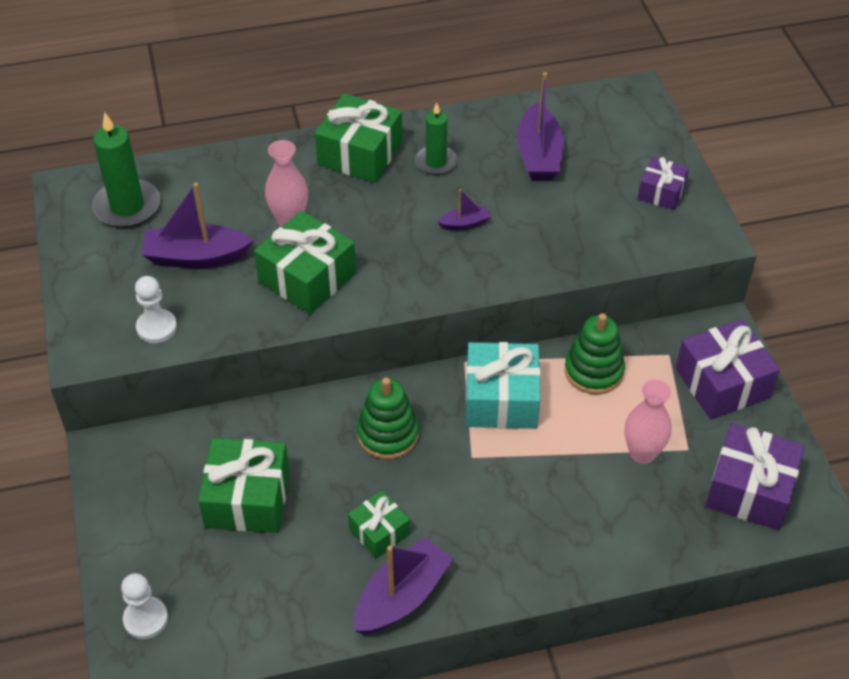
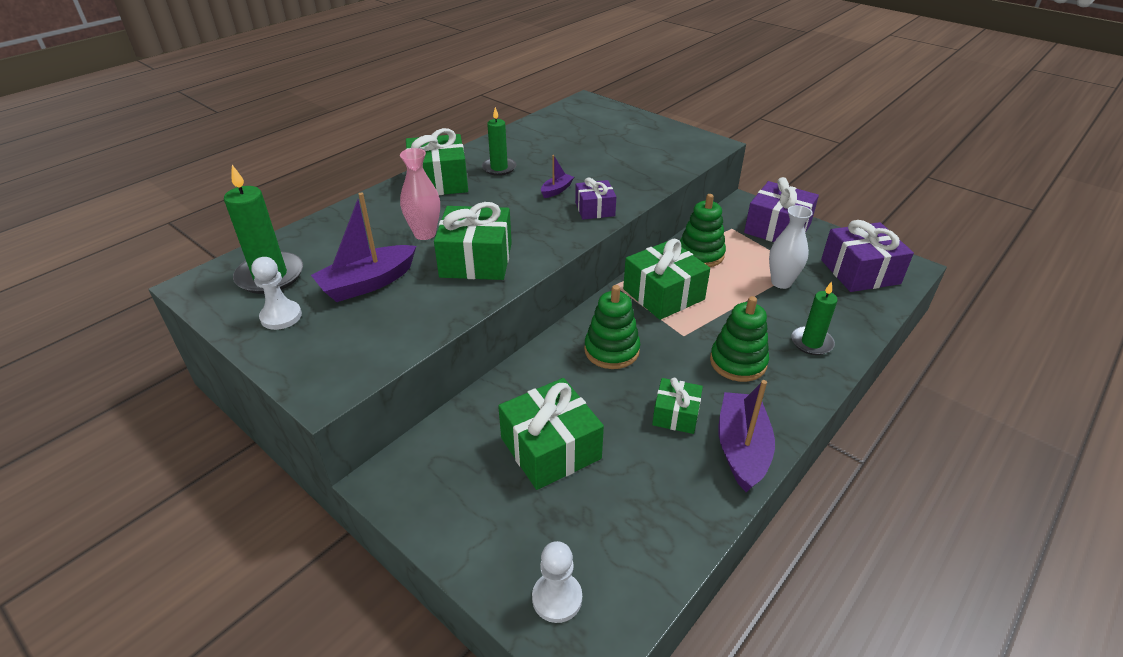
camera: 35 degrees left, 10 degrees down
(156, 327) = (379, 342): white pawn -> white pawn (281, 316)
(492, 515) = (738, 362): none -> green stacking toy
(501, 399) = (663, 294): turquoise gift -> green gift
(539, 155) = (563, 143): purple boat -> none
(590, 538) = (811, 343): none -> green candle
(642, 453) = (781, 282): pink vase -> white vase
(661, 192) = (658, 135): purple gift -> purple gift (595, 209)

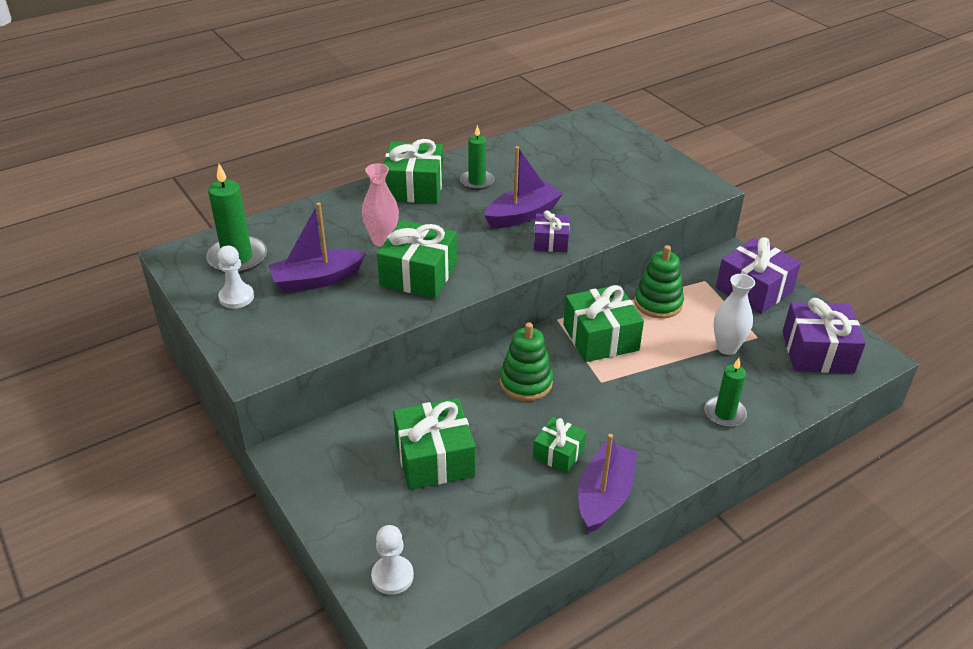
camera: 15 degrees right, 0 degrees up
(556, 190) = (522, 215): purple boat -> purple boat, size x2.00
(738, 362) = (641, 418): green stacking toy -> none

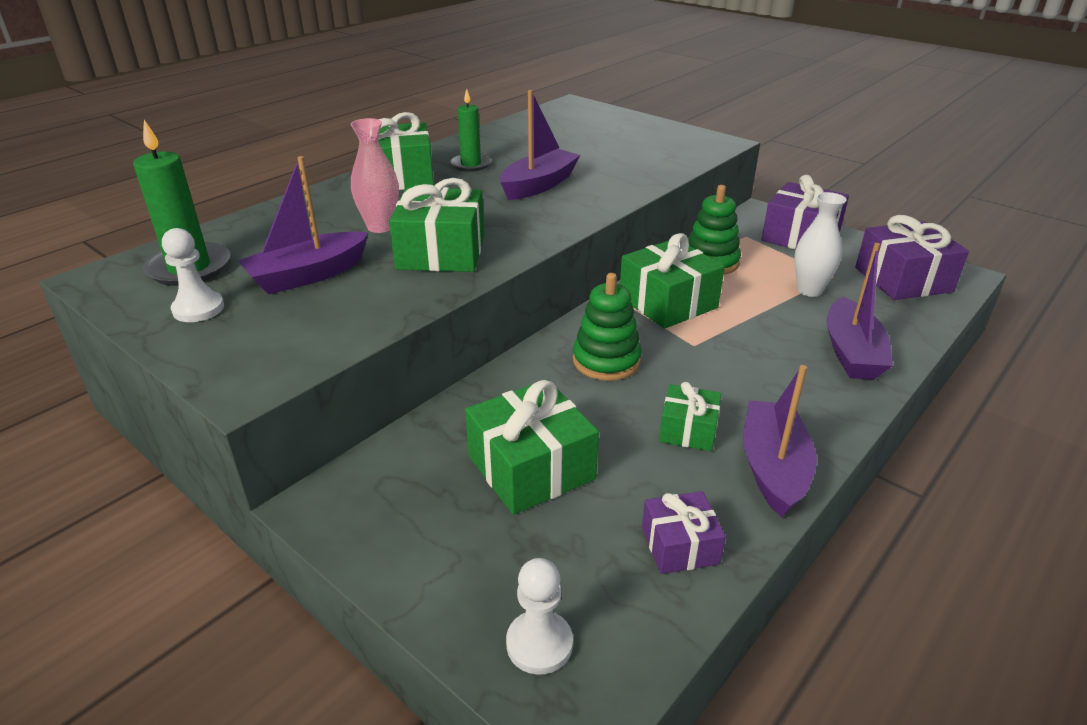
camera: 15 degrees left, 5 degrees down
(551, 242) = (584, 203): purple gift -> purple gift (679, 545)
(724, 414) = (851, 353): green candle -> purple boat

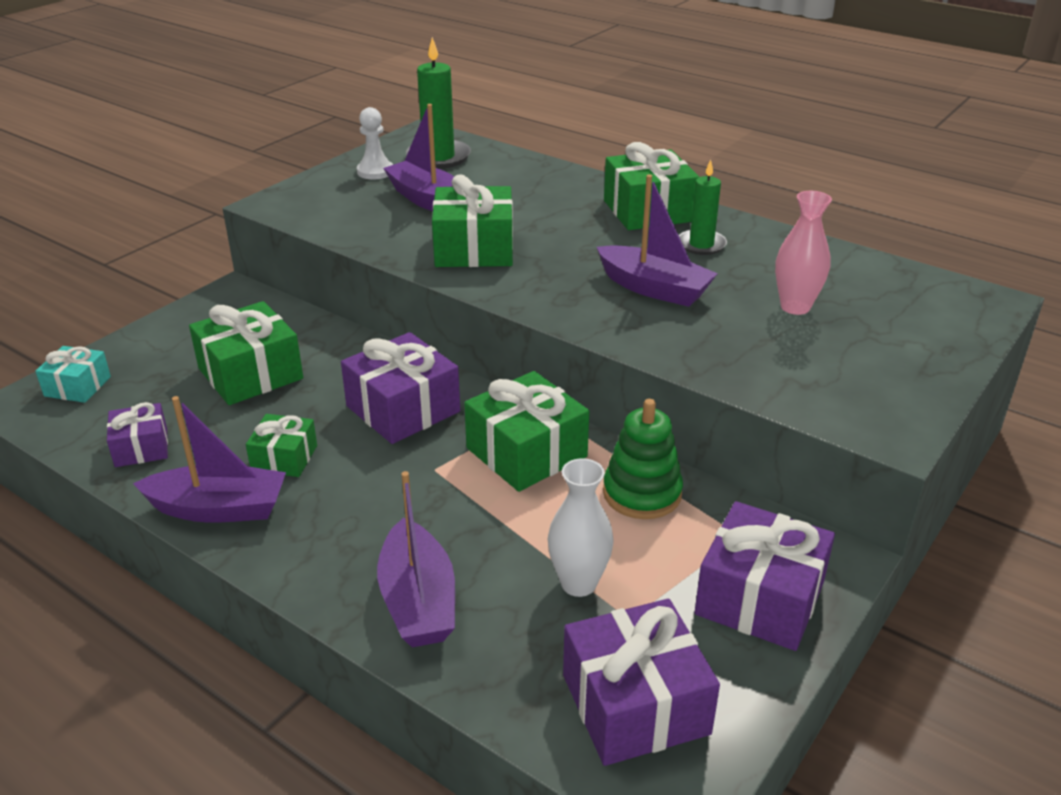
camera: 85 degrees right, 0 degrees up
(380, 227) = (524, 216): pink vase -> pink vase (795, 307)
(539, 644) = (78, 386): white pawn -> turquoise gift
(606, 361) = (403, 409): green stacking toy -> purple gift
(851, 353) = (418, 601): purple boat -> purple boat turned 105 degrees counterclockwise

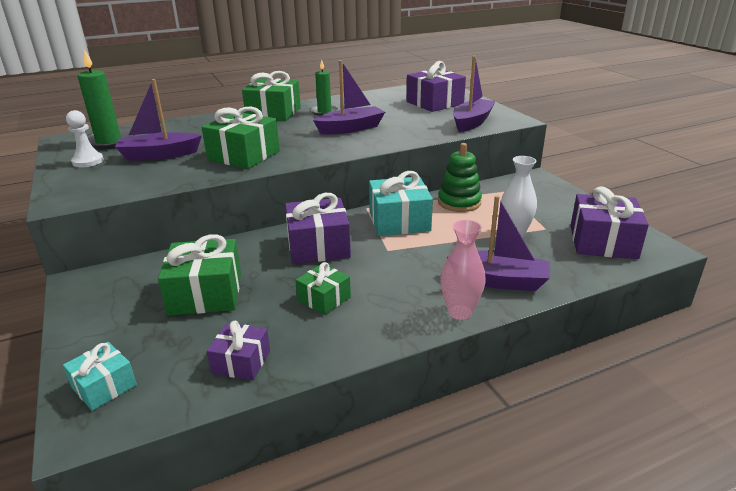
camera: 60 degrees left, 5 degrees down
(219, 508) = (354, 336): purple boat -> purple boat (472, 122)
(526, 452) = (399, 221): green gift -> turquoise gift
(760, 598) = (549, 198): purple gift -> purple gift (435, 103)
(795, 307) = (403, 110): pink vase -> pink vase (460, 312)

